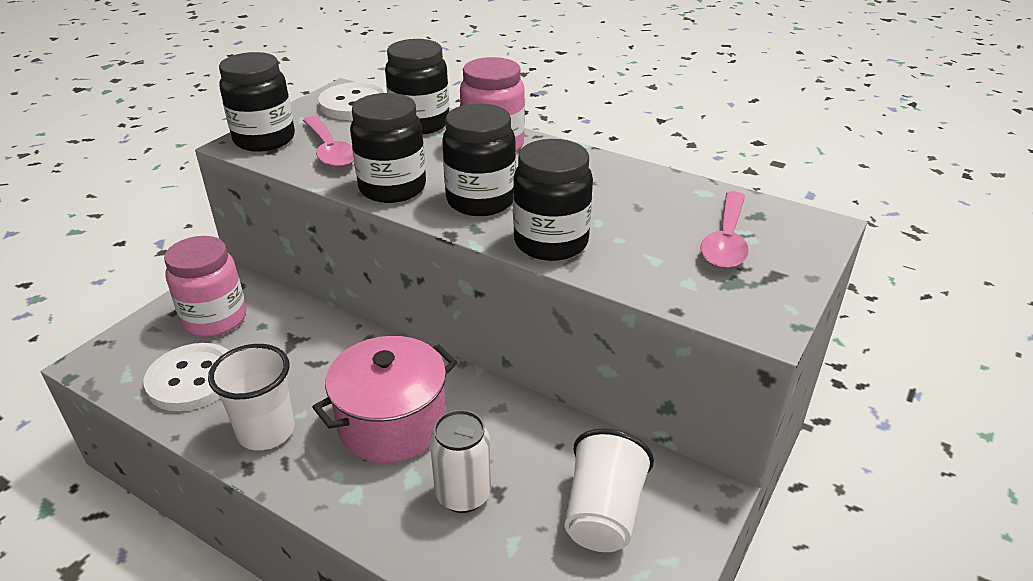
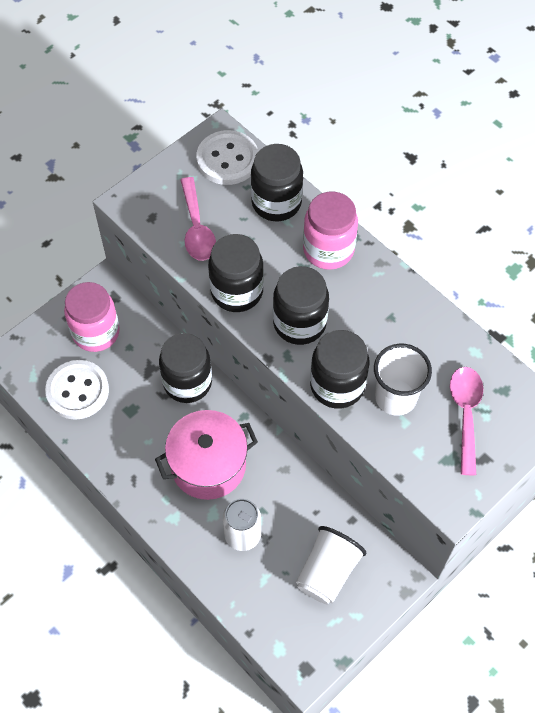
camera: 15 degrees right, 25 degrees up
(264, 139) = (147, 200): black jar -> black jar (187, 382)
(266, 431) = (124, 451): white cup -> white cup (395, 397)
(726, 241) = (465, 414): pink spoon -> pink spoon turned 150 degrees clockwise

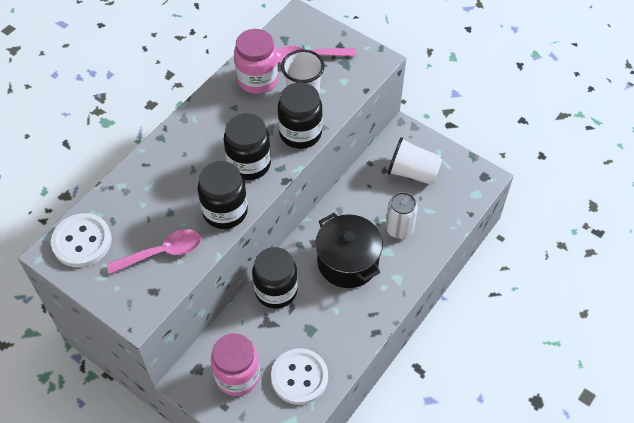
camera: 100 degrees left, 5 degrees down
(208, 465) = (347, 262): pink pot -> black pot
(276, 203) = (129, 197): black jar -> none
(328, 250) = (175, 154): pink jar -> pink jar (257, 80)

